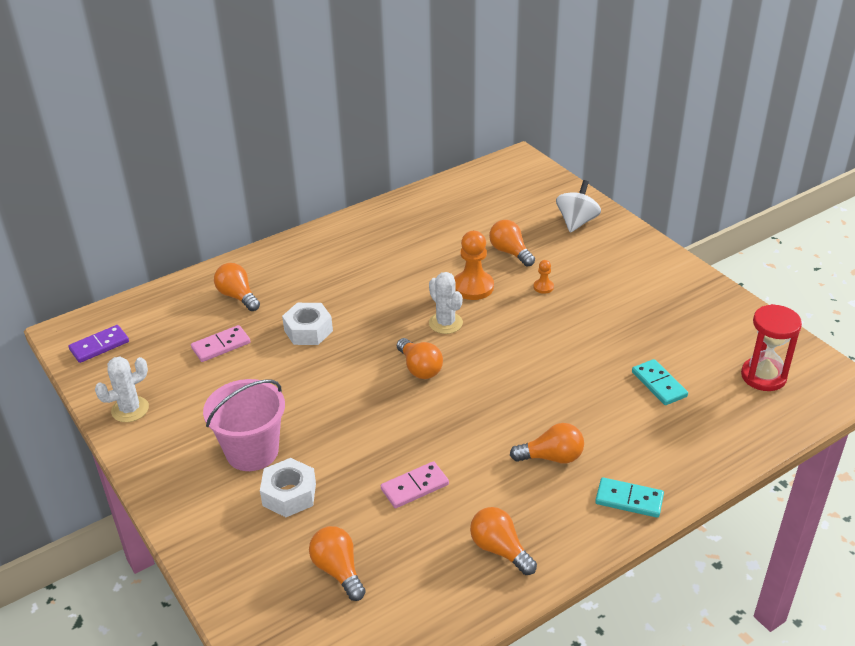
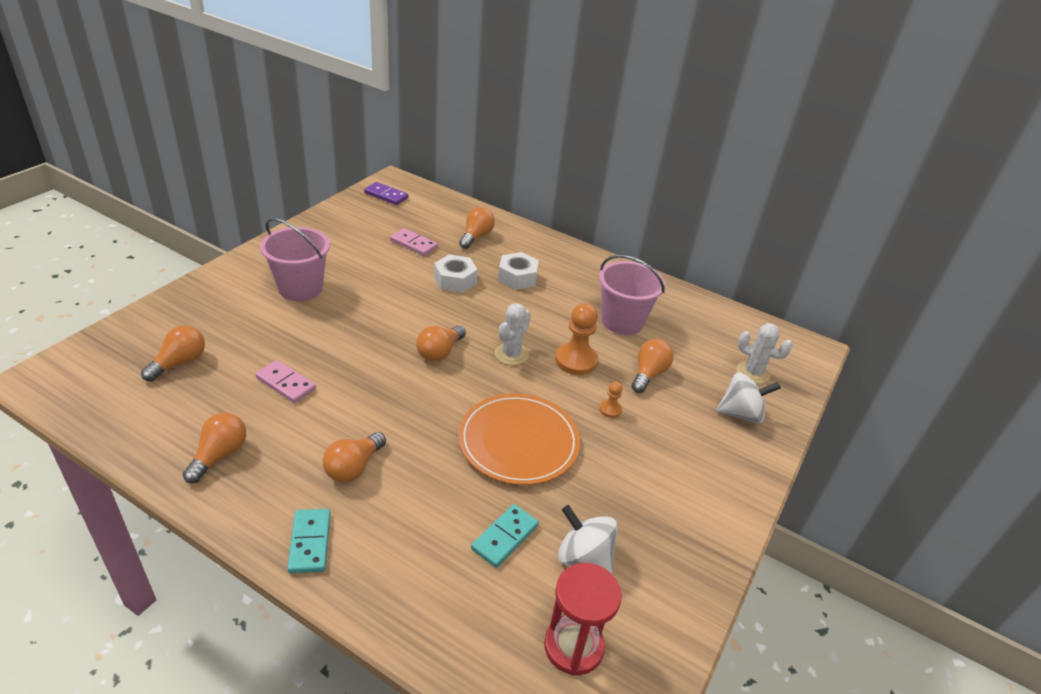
camera: 60 degrees right, 0 degrees up
(130, 409) = (325, 225): white cactus -> white cactus (753, 373)
(289, 494) = (258, 317): white nut -> white nut (517, 277)
(433, 243) = (622, 321): none -> pink bucket
(551, 457) = (353, 467): orange light bulb -> orange light bulb turned 60 degrees clockwise
(559, 349) = (518, 442): none -> orange plate
(690, 348) = (584, 557): none -> white spinning top

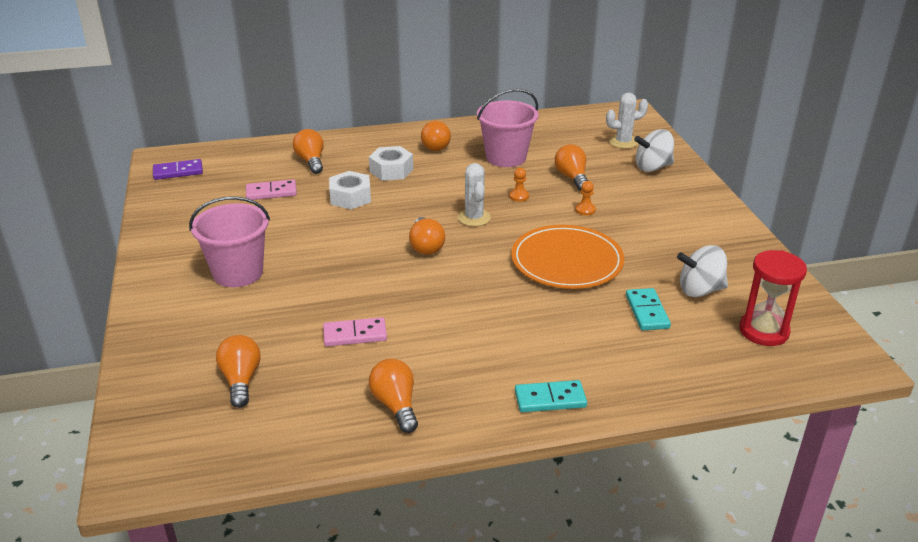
camera: 40 degrees left, 5 degrees down
(310, 542) = (550, 399): turquoise domino -> turquoise domino turned 45 degrees counterclockwise
(353, 467) = (498, 344): orange light bulb -> orange light bulb (434, 145)
(576, 360) = (519, 196): orange pawn -> orange pawn, size x0.49
(741, 414) = (652, 167): white spinning top -> white spinning top turned 150 degrees counterclockwise

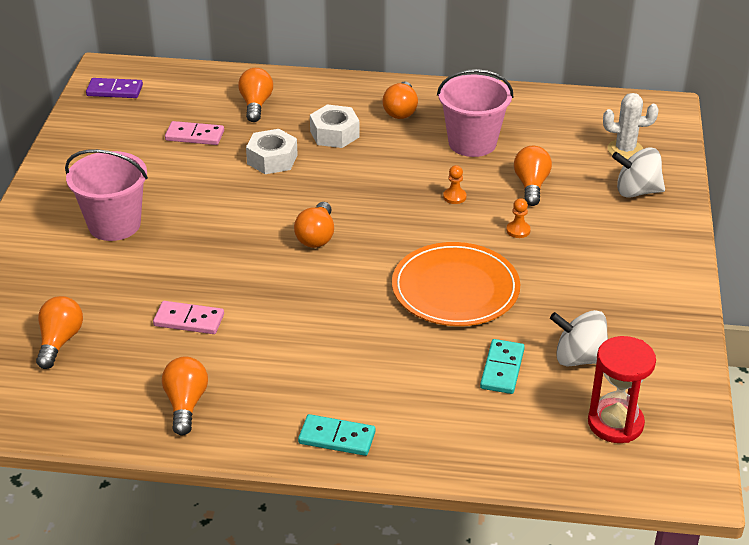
camera: 20 degrees right, 5 degrees up
(474, 218) = (388, 213): white cactus -> none

